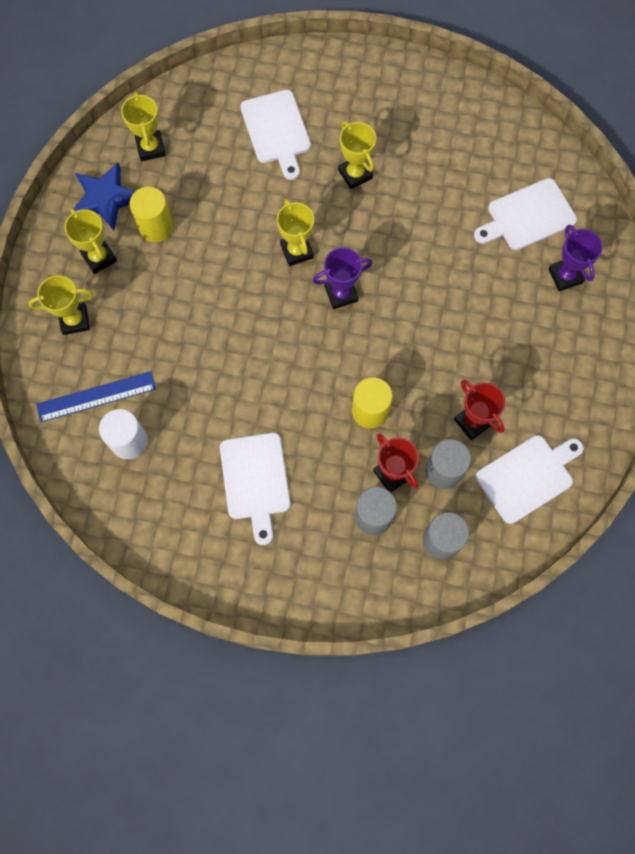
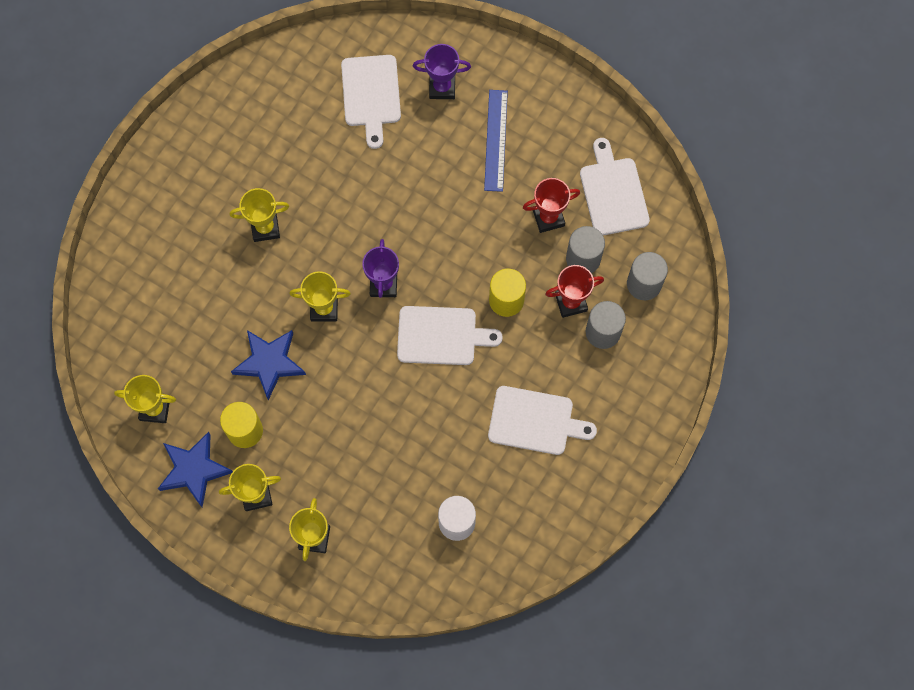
camera: 70 degrees left, 0 degrees up
(96, 396) = (401, 540): blue ruler -> blue ruler (495, 140)
(227, 224) = (269, 363): none -> blue star
(276, 130) = (187, 283): white cutting board -> white cutting board (441, 336)

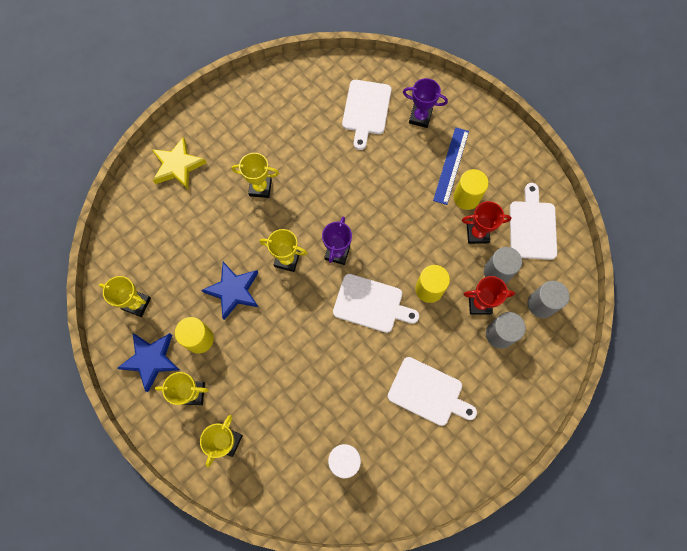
camera: 15 degrees right, 0 degrees up
(152, 226) = (178, 166): none -> yellow star
(524, 176) = (466, 197): none -> yellow cylinder

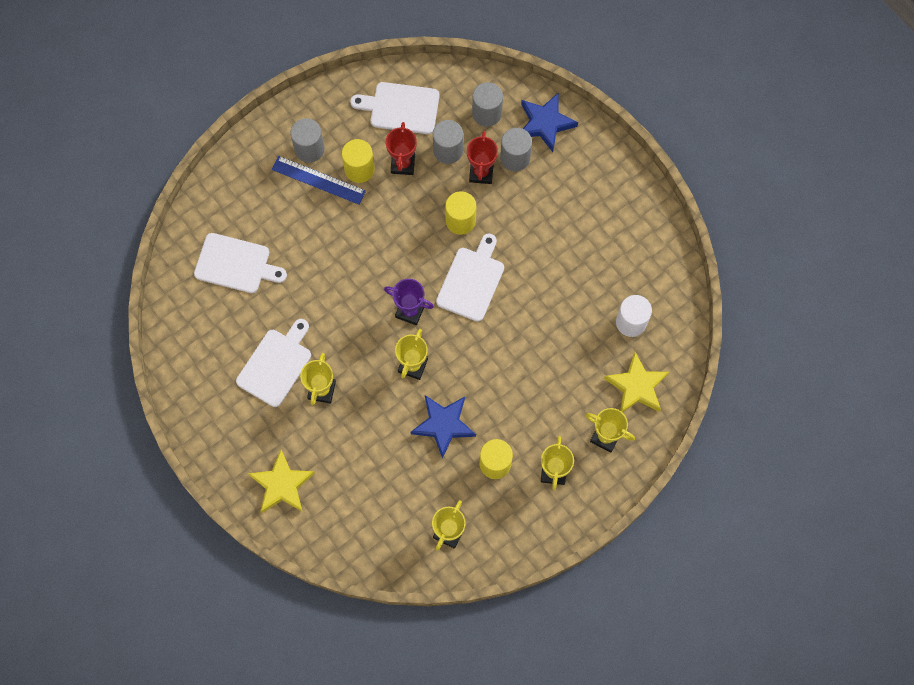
camera: 85 degrees left, 0 degrees up
(151, 360) = (514, 516): blue star -> blue star (545, 123)
(279, 469) = (636, 386): none -> yellow star
(420, 117) = (253, 205): purple trophy -> none
(428, 392) = (569, 234): white cutting board -> white cutting board (276, 364)
(479, 155) = (309, 149): none -> grey cylinder

